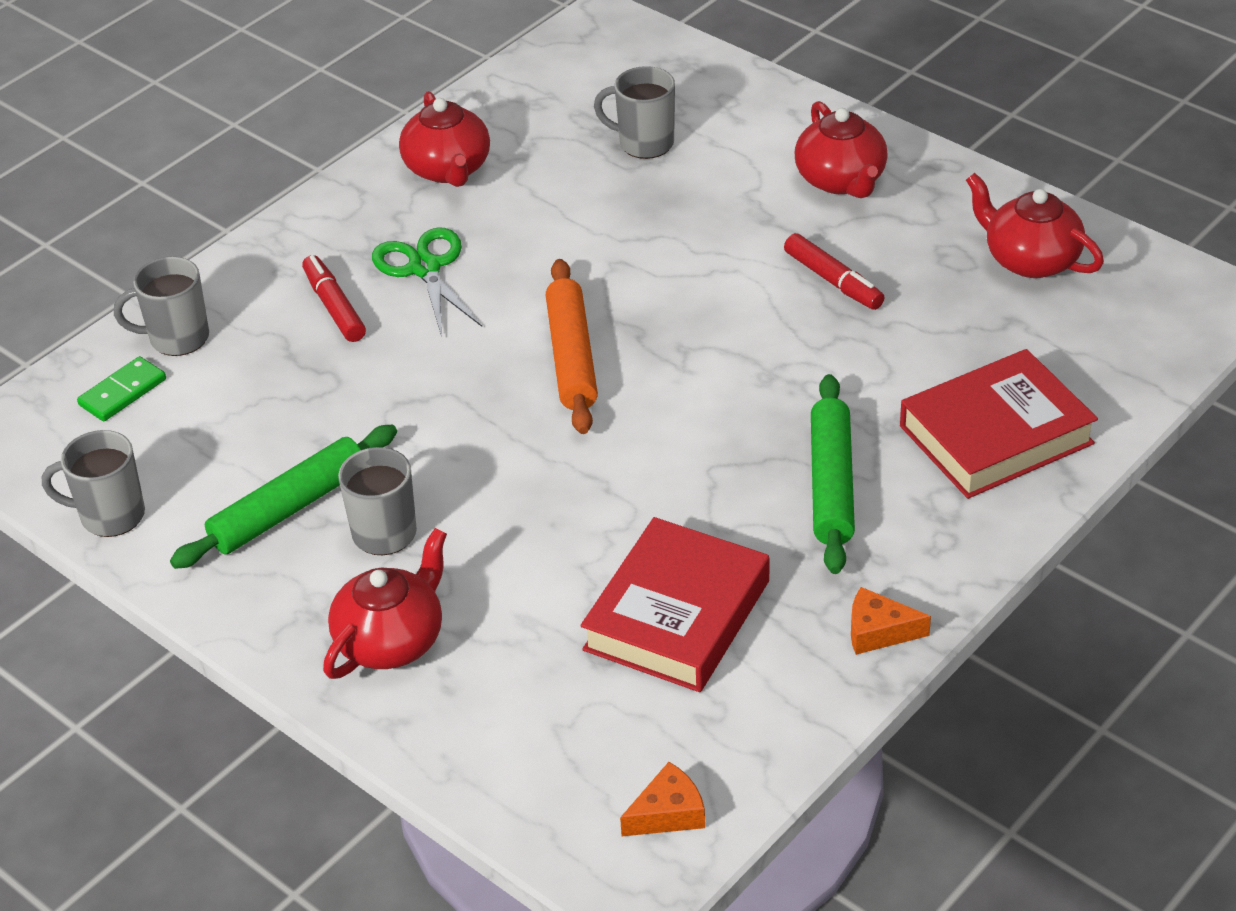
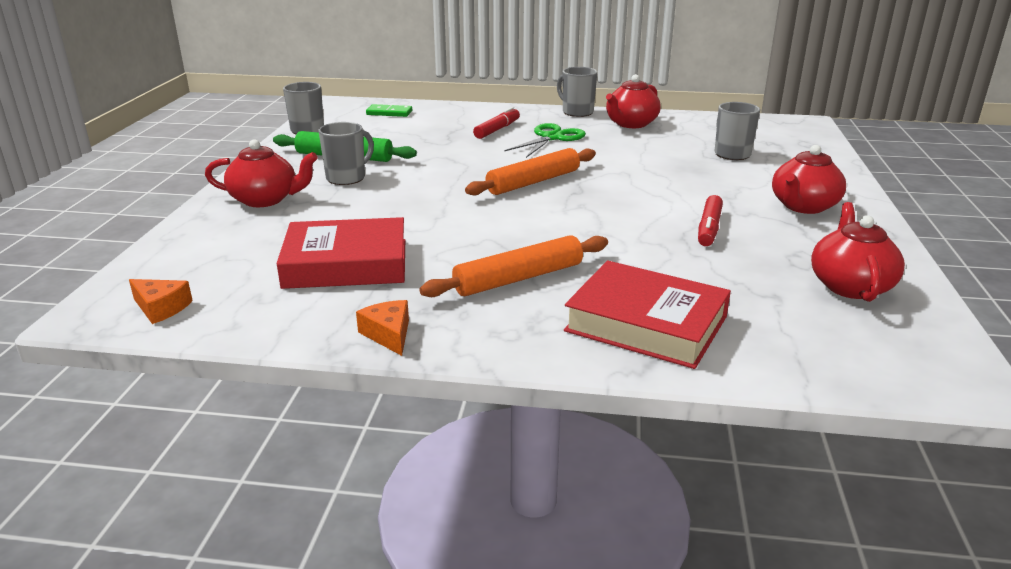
camera: 55 degrees right, 15 degrees down
(177, 338) = (436, 112): grey mug -> grey mug (576, 112)
(831, 484) = (518, 278): green rolling pin -> orange rolling pin

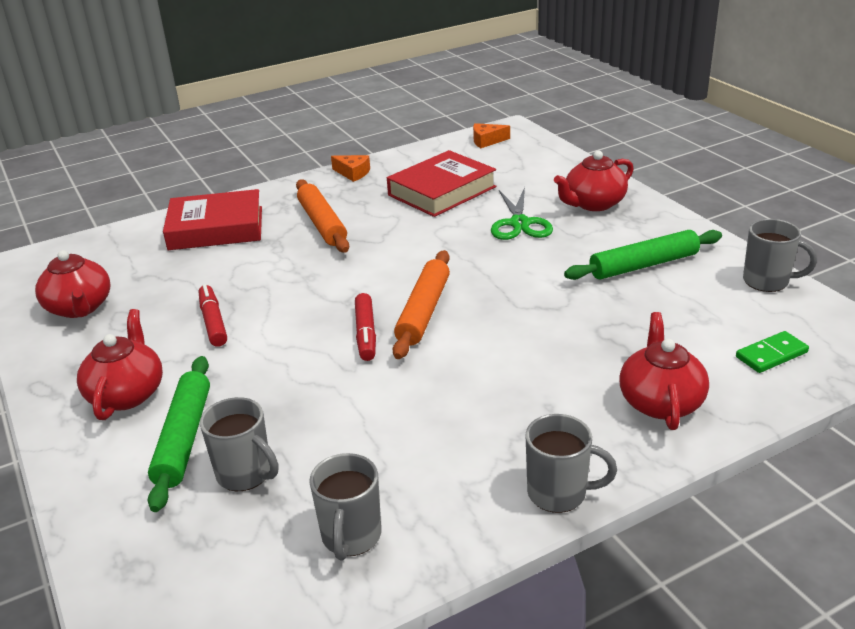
camera: 145 degrees right, 5 degrees up
(347, 178) = (585, 245): grey mug -> grey mug (351, 537)
(497, 130) = (589, 384): red marker -> red marker (366, 334)
(518, 278) = (322, 223): orange rolling pin -> orange rolling pin turned 45 degrees counterclockwise
(552, 137) = (503, 399): green scissors -> green scissors (519, 223)
(630, 124) = (443, 495): red teapot -> red teapot (660, 402)
(765, 175) = (184, 438): none -> green rolling pin

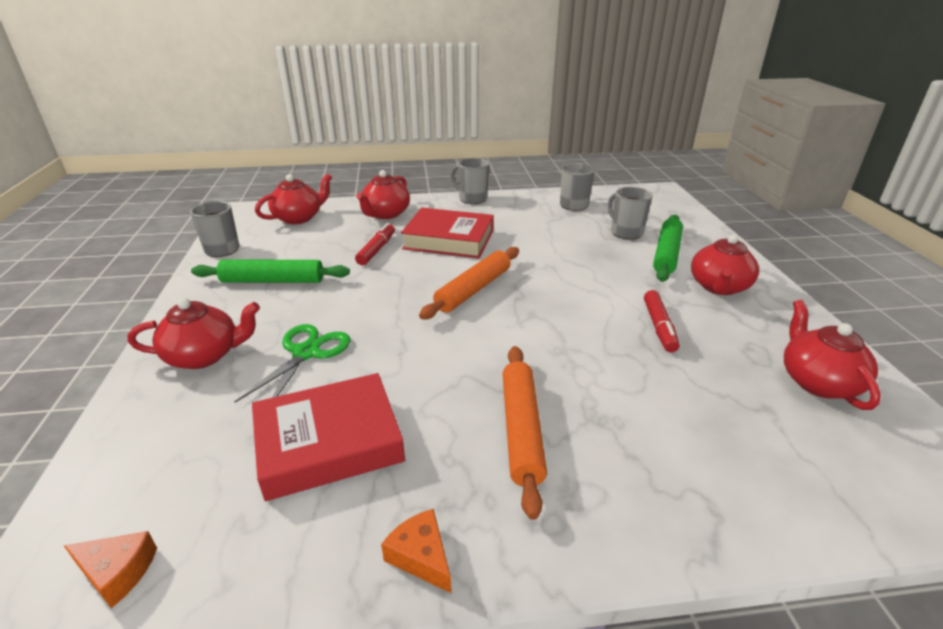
camera: 160 degrees left, 0 degrees up
(216, 228) = (678, 475): red book -> red book (449, 240)
(366, 334) = (528, 285): red marker -> red marker (377, 250)
(771, 355) = (299, 218): green domino -> red teapot

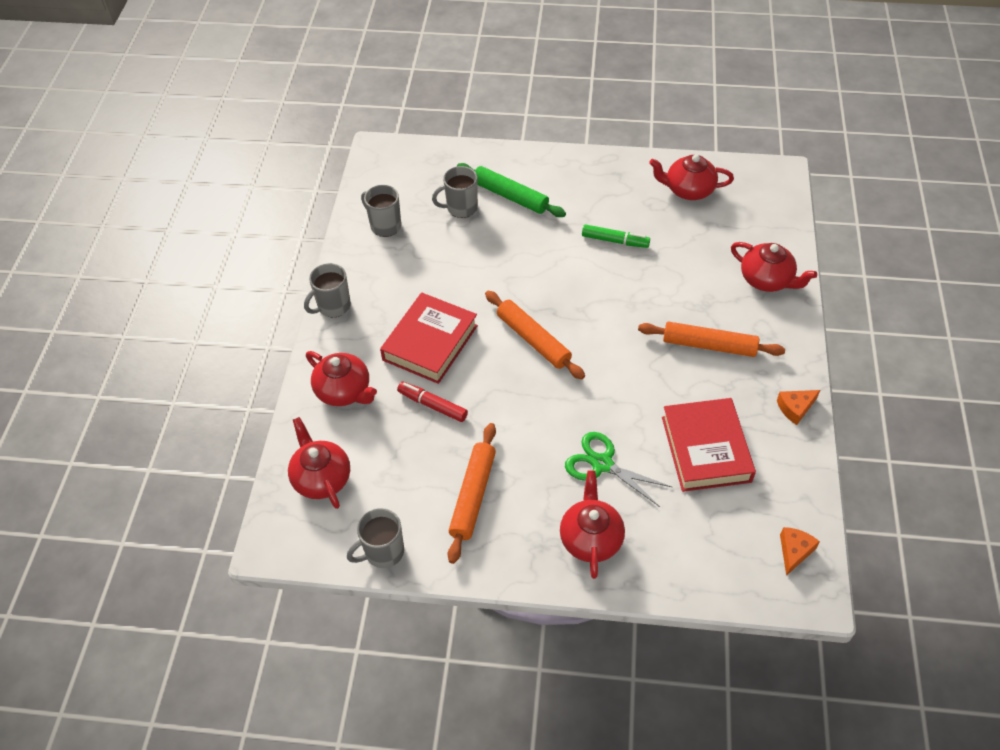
camera: 75 degrees left, 20 degrees up
(272, 281) = (473, 496): green rolling pin -> orange rolling pin
(659, 327) = (615, 241): red marker -> green marker
(719, 287) = (571, 187): red teapot -> red teapot (767, 280)

